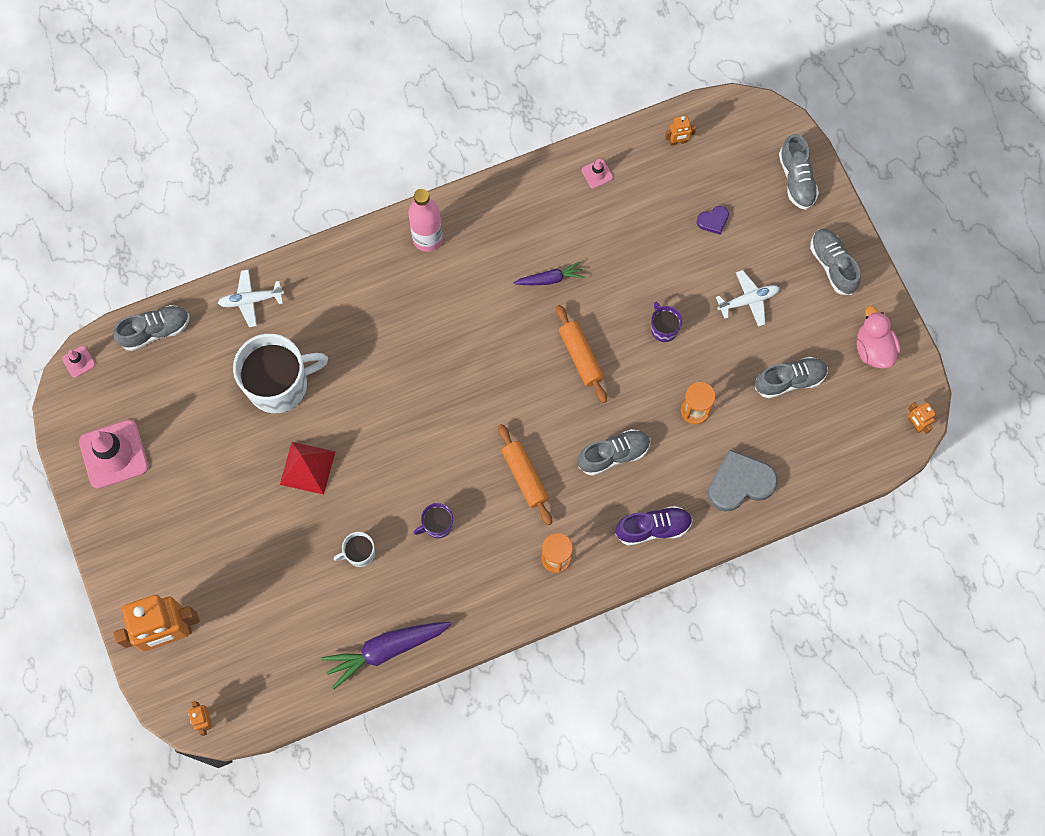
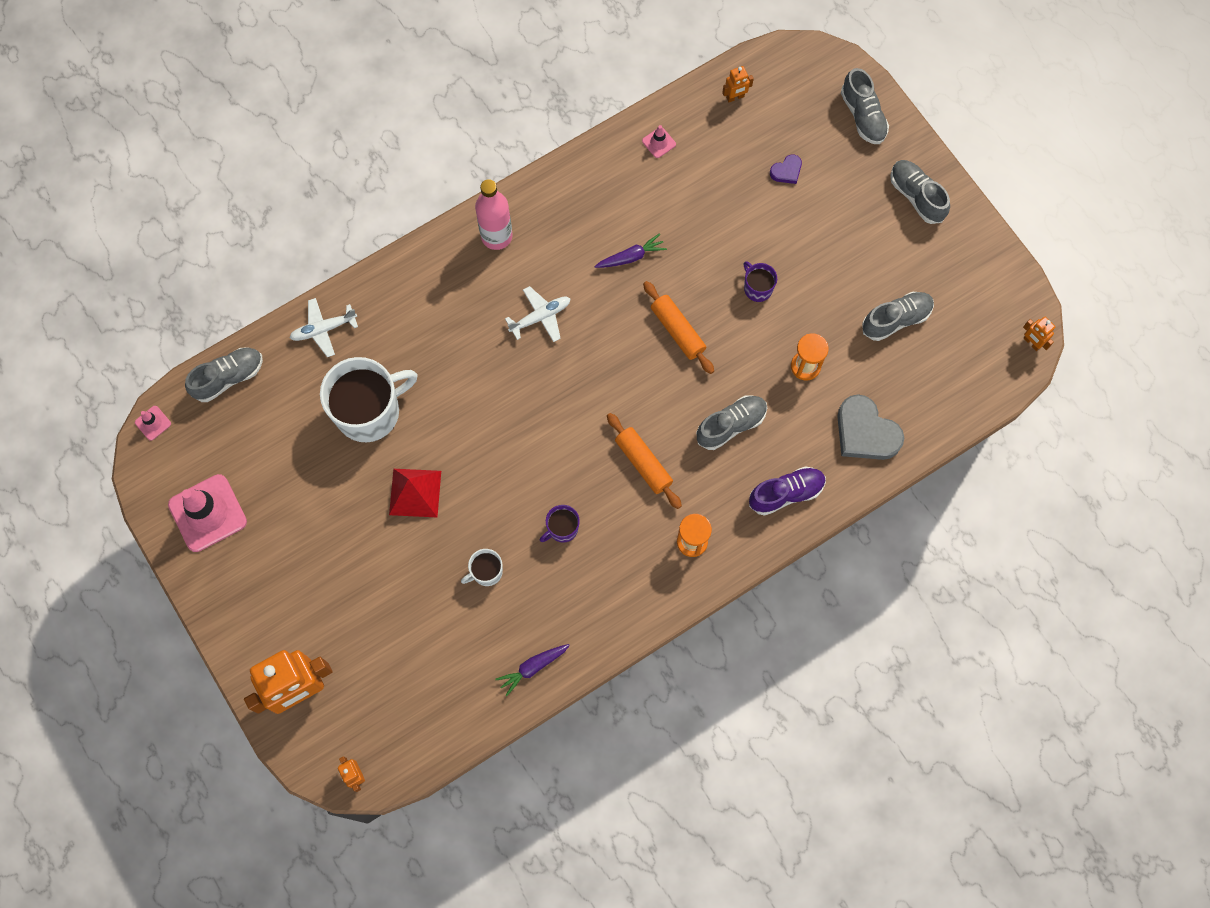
camera: 10 degrees left, 0 degrees up
(386, 650) = (533, 667): purple carrot -> purple carrot, size x0.57
(739, 483) = (865, 432): grey heart -> grey heart turned 105 degrees counterclockwise
(748, 300) = (838, 246): white plane -> white plane (540, 317)
(873, 349) = (974, 273): pink duck -> none

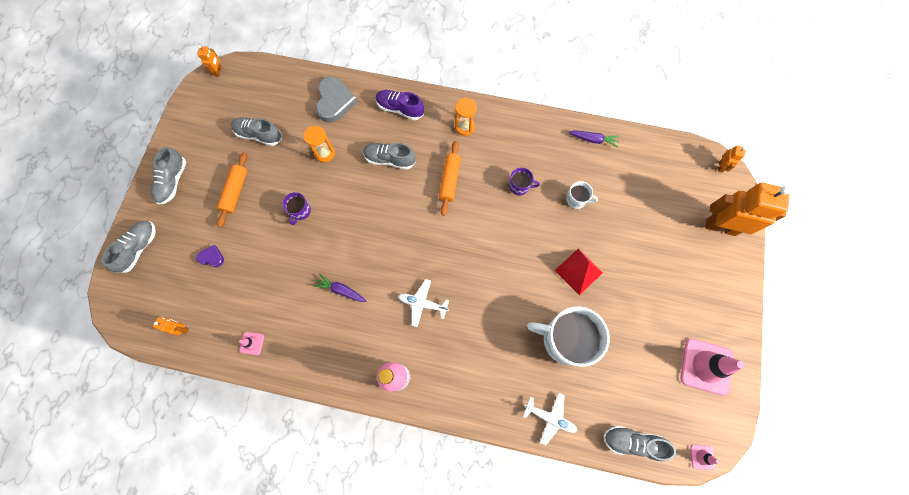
camera: 135 degrees left, 0 degrees up
(677, 331) = (362, 227): orange rolling pin -> orange rolling pin (235, 192)

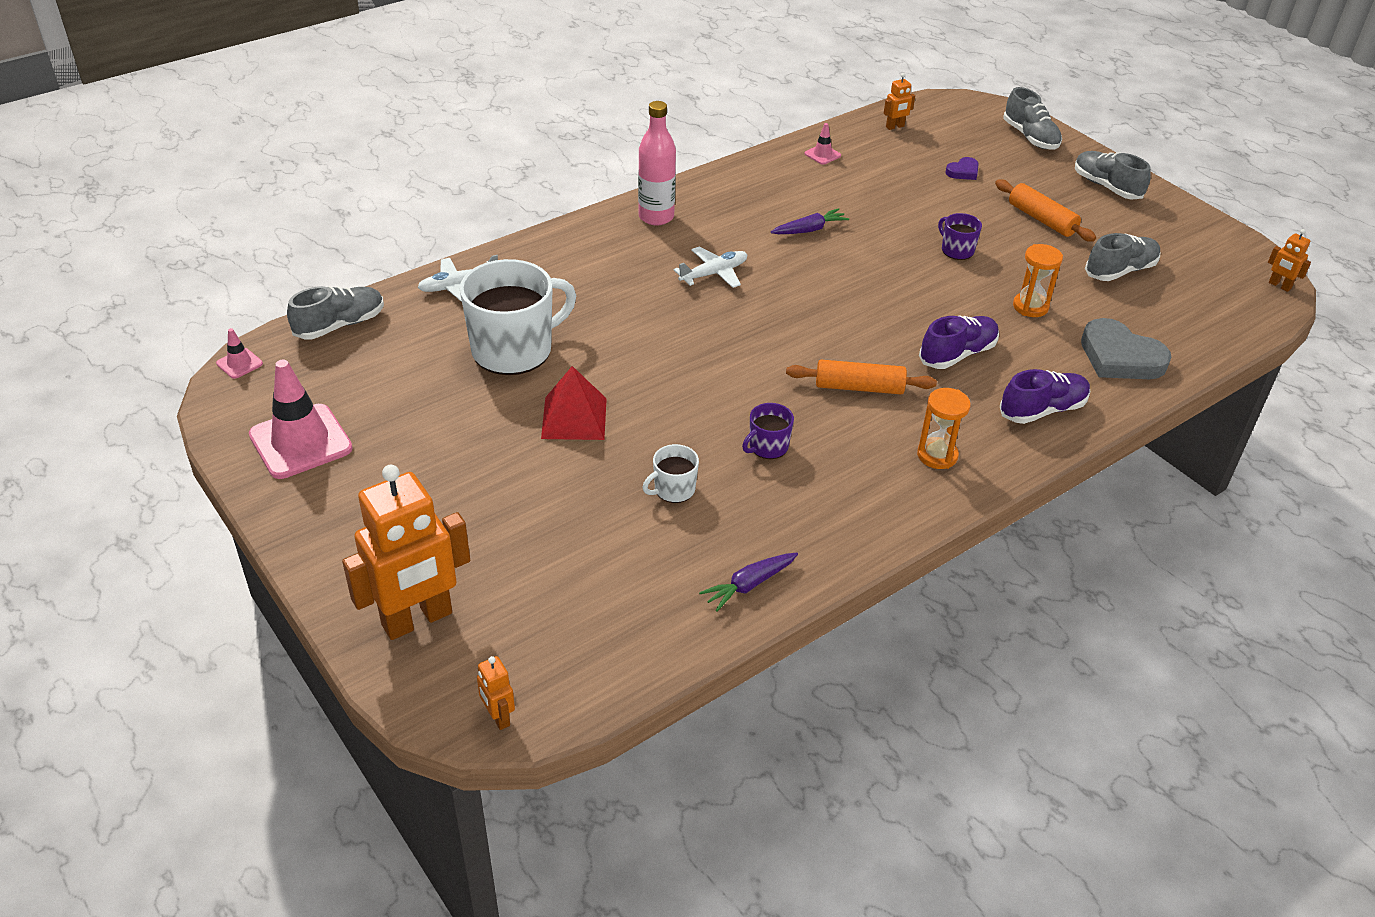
camera: 130 degrees right, 30 degrees down
(389, 159) = (957, 354): grey shoe -> purple shoe
(449, 180) = (859, 387): orange rolling pin -> orange rolling pin turned 45 degrees counterclockwise

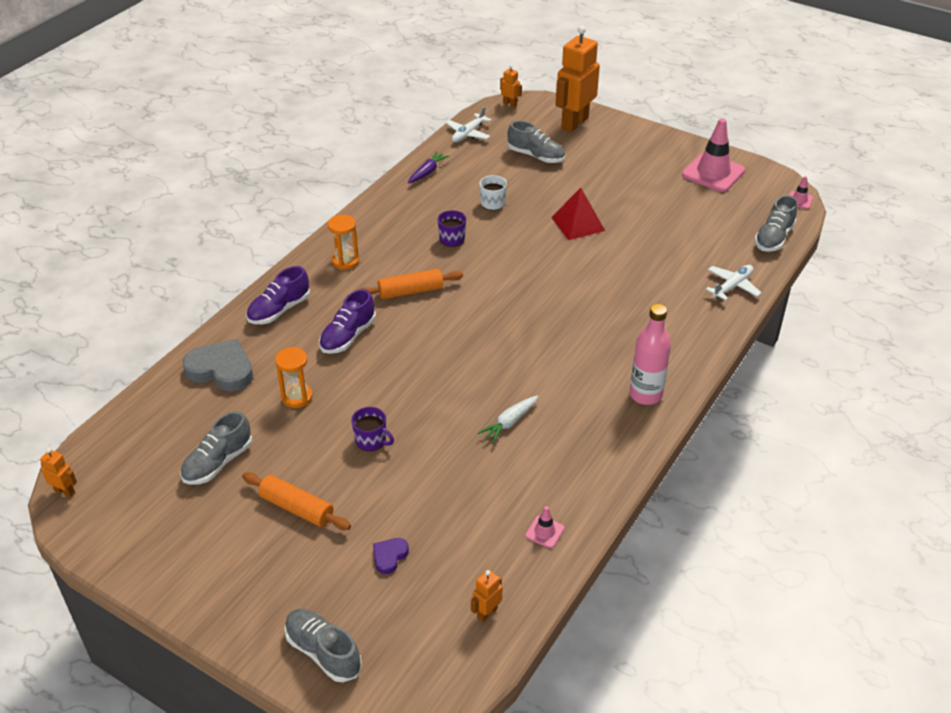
camera: 160 degrees right, 0 degrees up
(514, 349) = (651, 253): white mug -> none
(714, 273) = (561, 352): white plane -> white plane (468, 133)
(809, 230) = (509, 422): purple carrot -> white carrot
(1106, 187) = (229, 586): grey shoe -> grey shoe (536, 156)

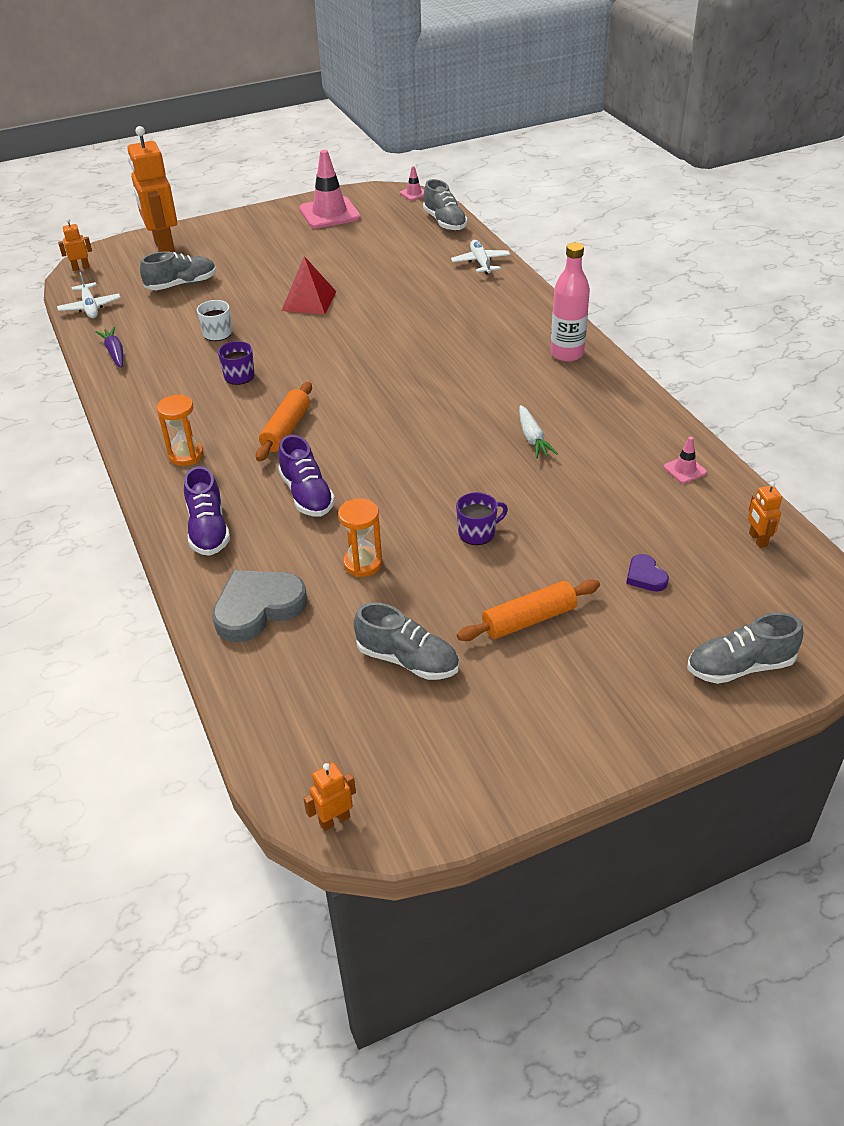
camera: 55 degrees left, 0 degrees up
(218, 463) = (408, 660): grey shoe -> grey shoe turned 45 degrees counterclockwise

